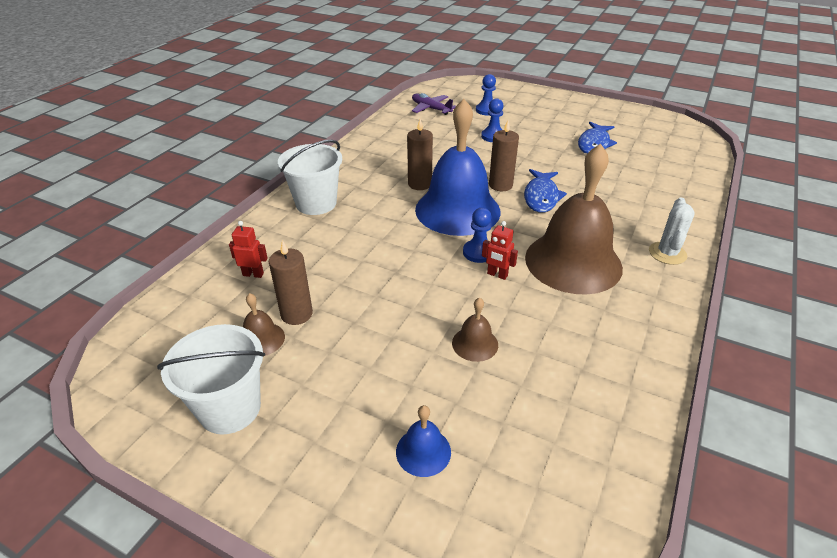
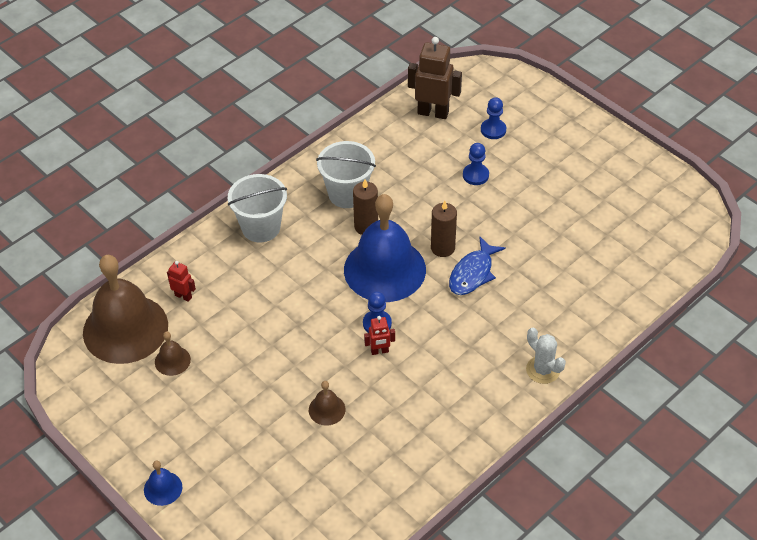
camera: 20 degrees right, 10 degrees up
(230, 408) = (136, 410): white bucket -> white bucket (347, 194)
(296, 314) = (205, 345): brown candle -> none
(423, 451) = (250, 478): blue bell -> blue bell (163, 488)
(431, 109) = (433, 112): purple plane -> brown robot
(497, 275) = (379, 351): red robot -> red robot turned 60 degrees counterclockwise
(573, 262) = (452, 356): brown bell -> brown bell (125, 328)
(594, 144) = (576, 213): blue fish -> none
(667, 253) = (543, 370): white cactus -> white cactus turned 75 degrees counterclockwise

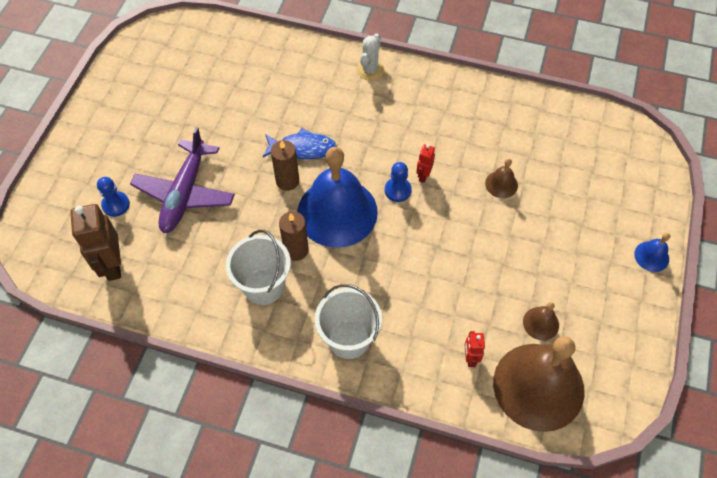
camera: 120 degrees left, 10 degrees up
(379, 351) = (423, 176): red robot -> red robot turned 120 degrees counterclockwise
(475, 175) = (185, 194): blue pawn -> purple plane

